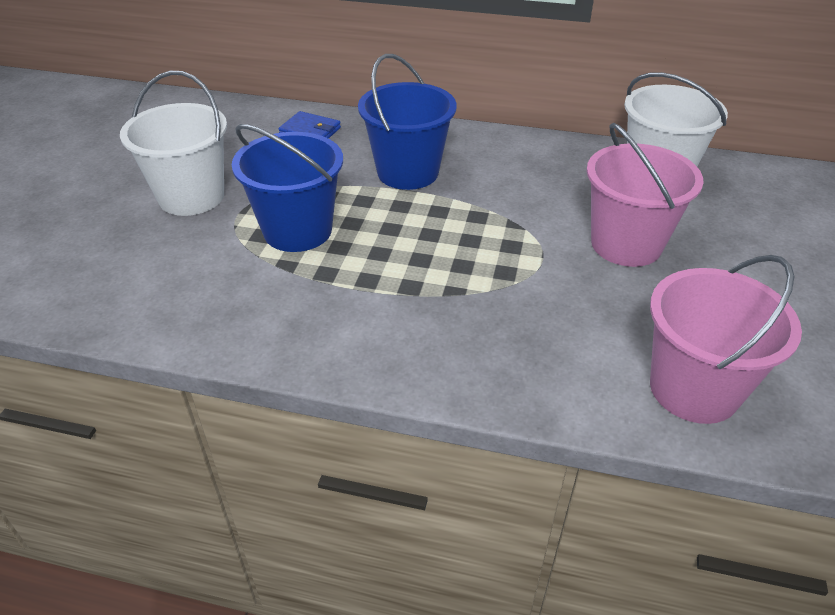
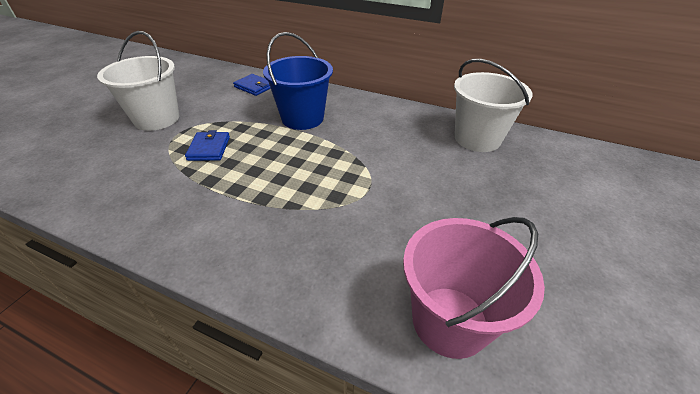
camera: 10 degrees right, 0 degrees up
(297, 230) = (209, 148): blue bucket -> blue wallet
(626, 244) = (436, 187): pink bucket -> none

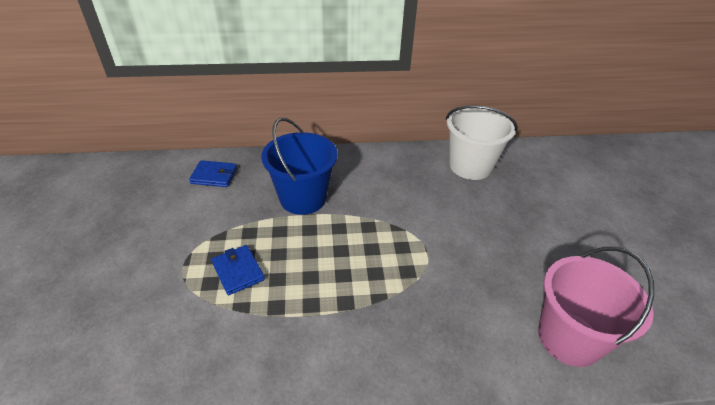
camera: 30 degrees left, 0 degrees up
(157, 119) = (136, 258): white bucket -> none

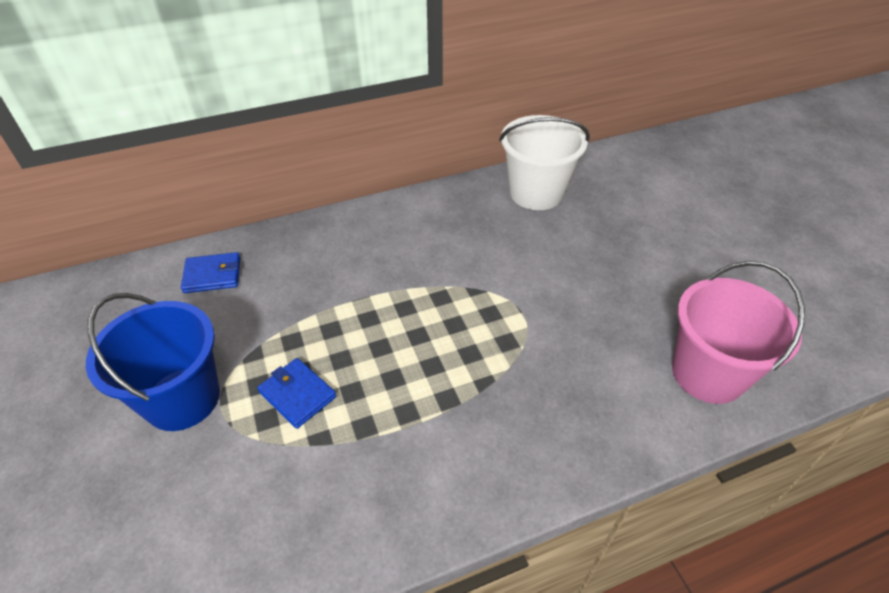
camera: 15 degrees left, 5 degrees up
(303, 198) = (344, 279): blue bucket -> blue bucket (182, 399)

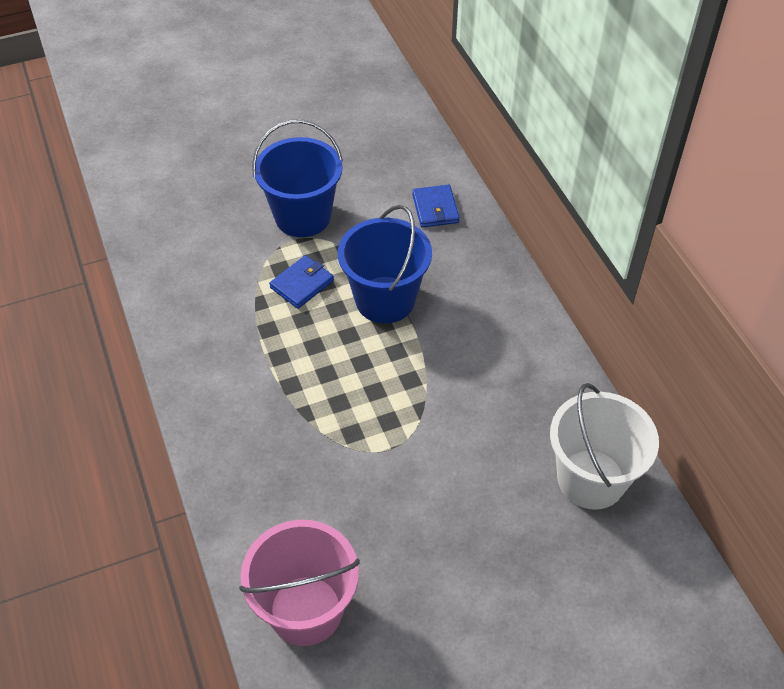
camera: 90 degrees right, 5 degrees up
(335, 317) = (385, 300): none -> blue bucket

